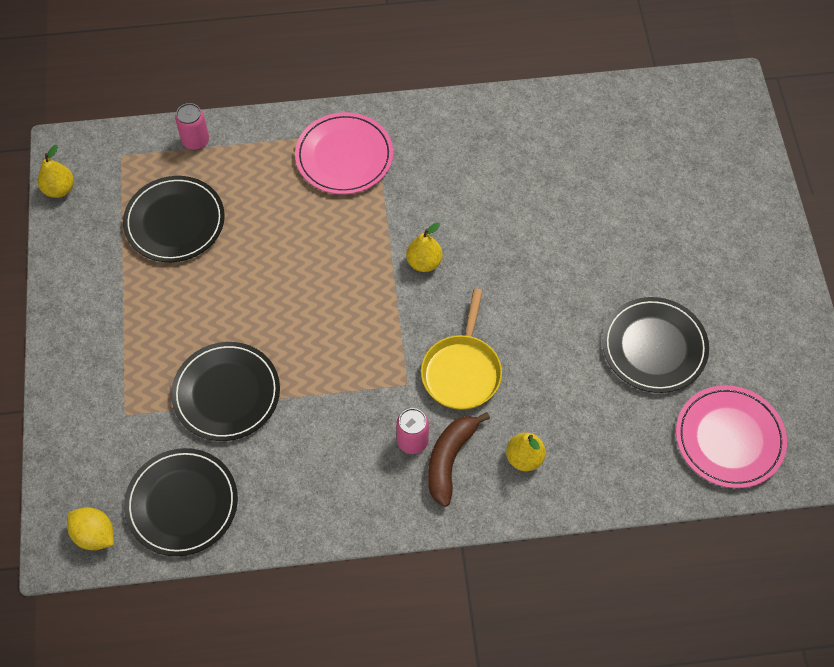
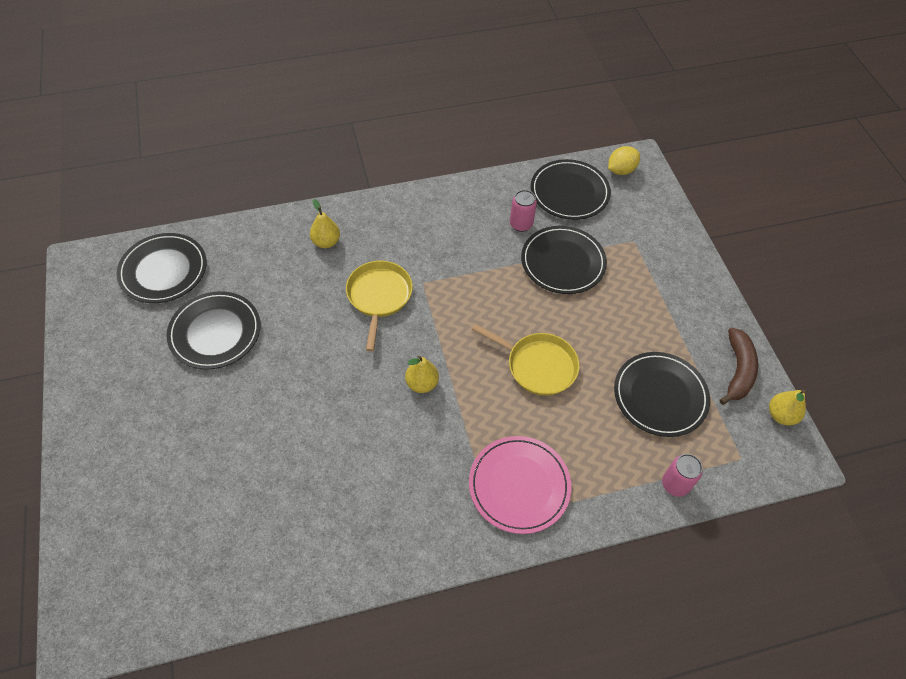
camera: 170 degrees right, 5 degrees down
(95, 535) = (621, 170): yellow lemon -> yellow lemon turned 60 degrees counterclockwise
(294, 267) = (538, 366): none -> yellow pan
(412, 441) = (412, 245): pink can -> pink can (521, 224)
(450, 459) = (383, 236): brown banana -> brown banana (737, 370)
(729, 438) = (163, 270): pink plate -> black plate

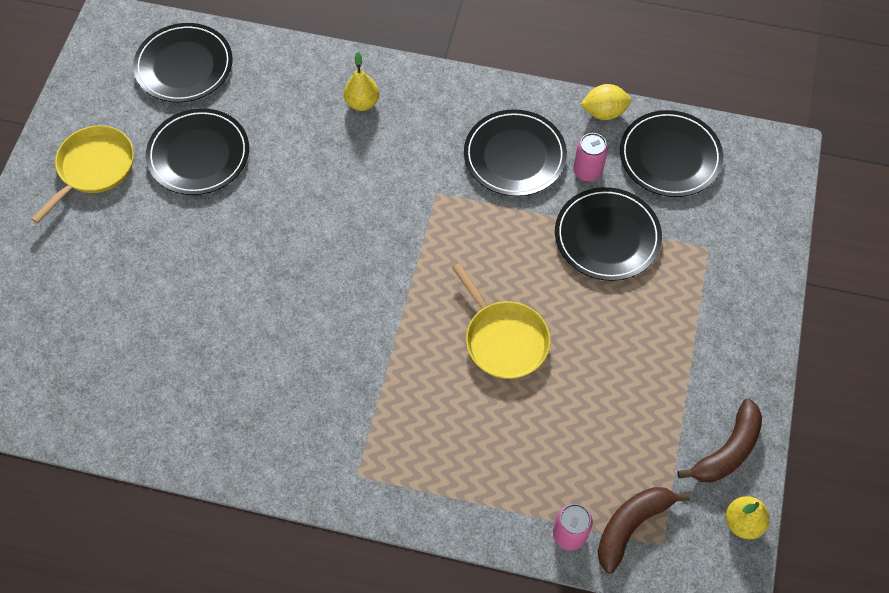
camera: 30 degrees right, 5 degrees up
(379, 296) = (382, 188): yellow pan -> yellow pan (94, 168)
(422, 383) = (370, 302): yellow pear -> none
(519, 485) = (405, 454): pink plate -> none
(621, 170) = (751, 155): yellow lemon -> yellow lemon (604, 112)
(660, 396) = (617, 435): black plate -> black plate (514, 156)
(712, 455) = (631, 525): none -> brown banana

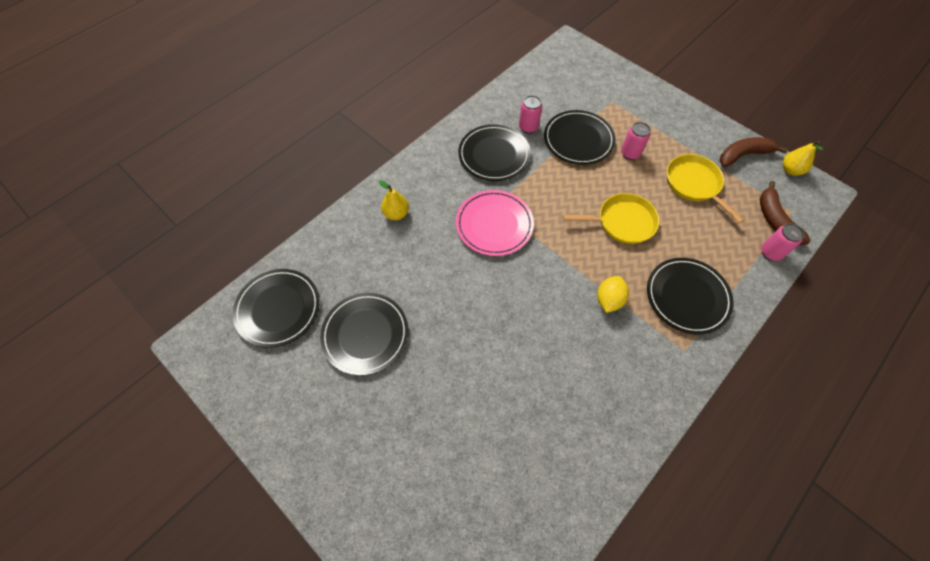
camera: 60 degrees left, 0 degrees up
(94, 168) = (323, 417): yellow pan -> yellow pan (694, 184)
(410, 204) = (494, 224): none -> pink plate
(604, 112) = (492, 100): yellow lemon -> yellow lemon (608, 300)
(627, 306) = (630, 153): none -> pink can
(670, 156) = (542, 88): black plate -> black plate (687, 297)
(727, 450) = (743, 155): brown banana -> brown banana turned 90 degrees counterclockwise

